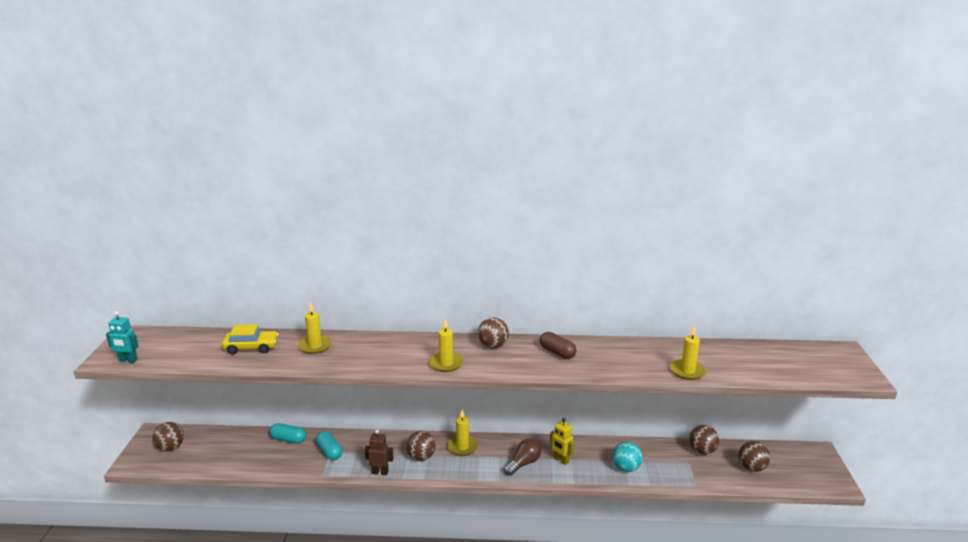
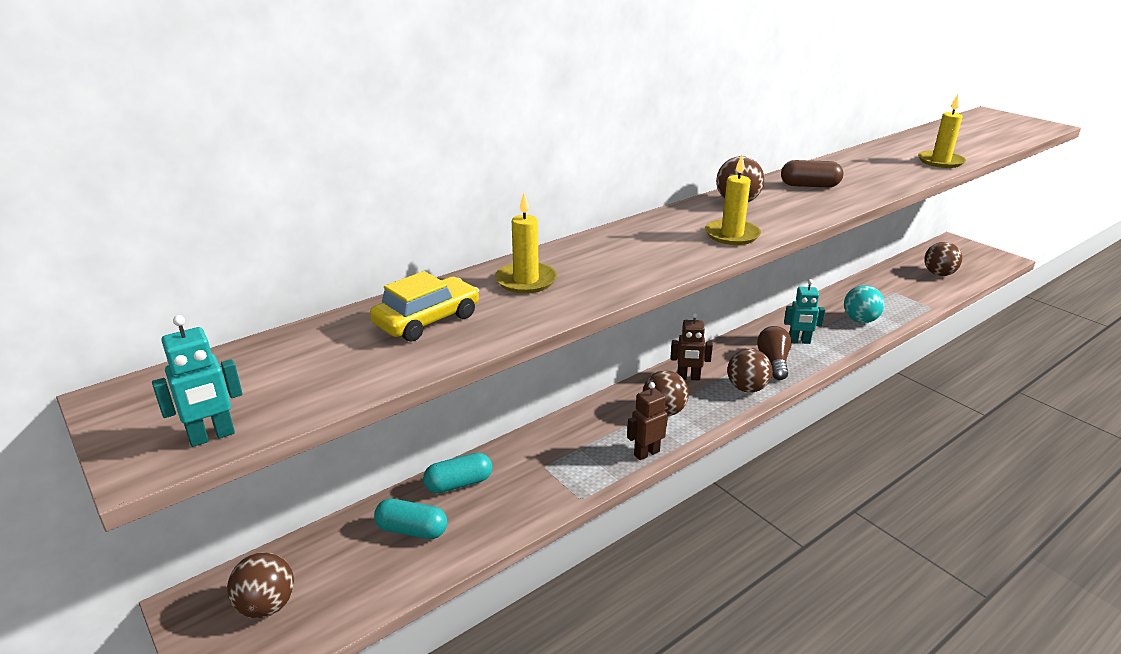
camera: 40 degrees left, 5 degrees up
(329, 452) = (543, 466): turquoise capsule -> turquoise capsule (412, 530)
(462, 447) = (688, 378): yellow candle -> brown robot
(561, 460) = (799, 341): yellow robot -> turquoise robot
(702, 451) = (885, 278): brown ball -> brown ball (747, 388)

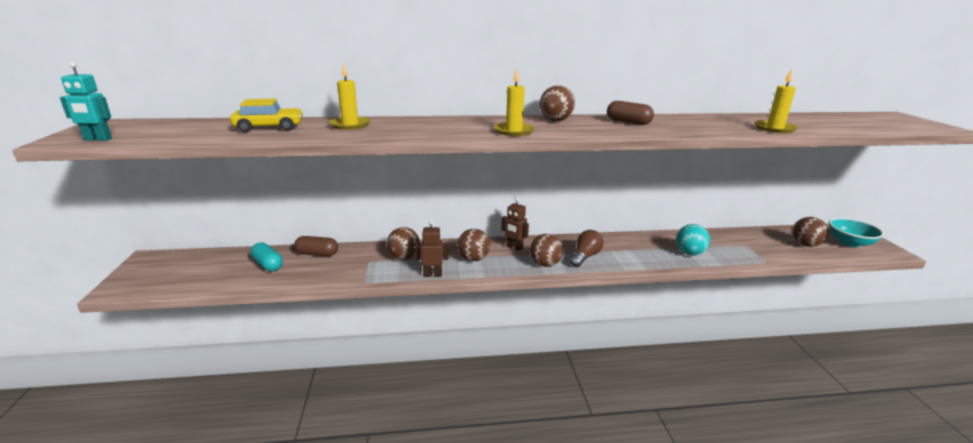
camera: 30 degrees right, 5 degrees down
(267, 606) = (170, 270): brown ball -> brown ball (404, 257)
(459, 484) = (317, 254): turquoise capsule -> brown capsule
(799, 341) = (621, 251): turquoise robot -> none
(967, 259) = (849, 243): none -> turquoise bowl

